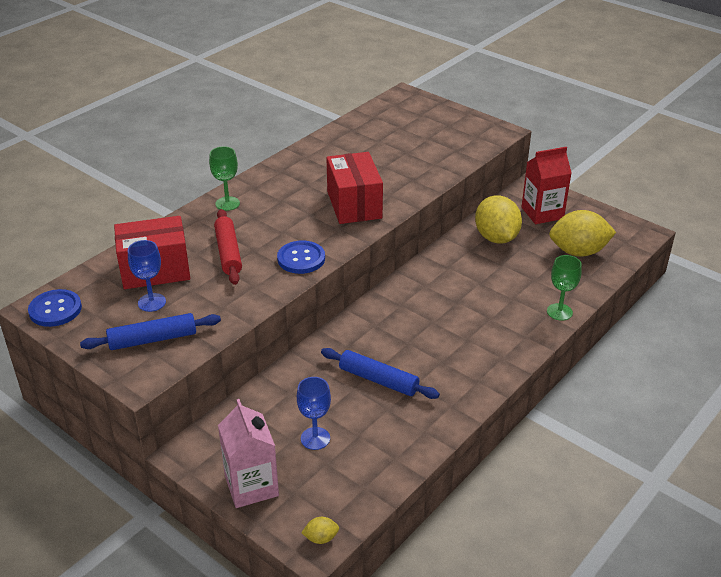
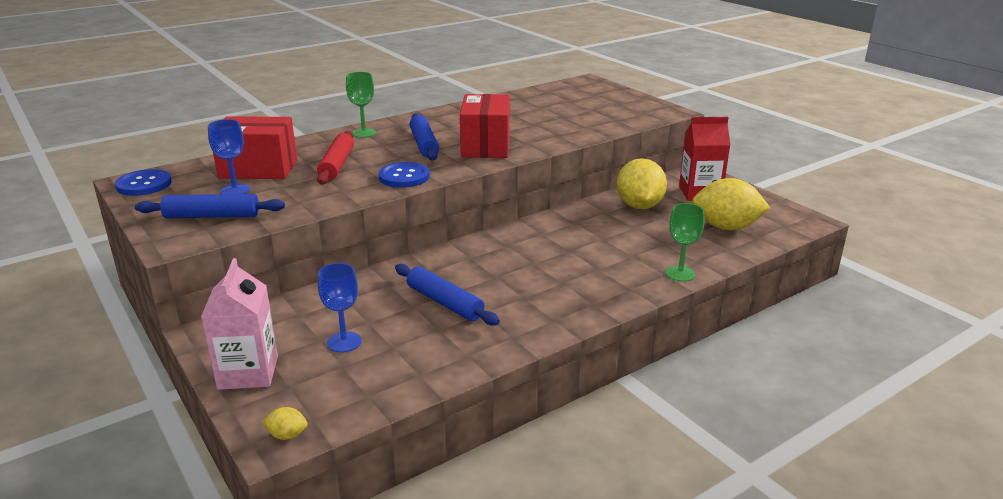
camera: 15 degrees right, 10 degrees down
(295, 211) = (424, 144): none -> blue rolling pin

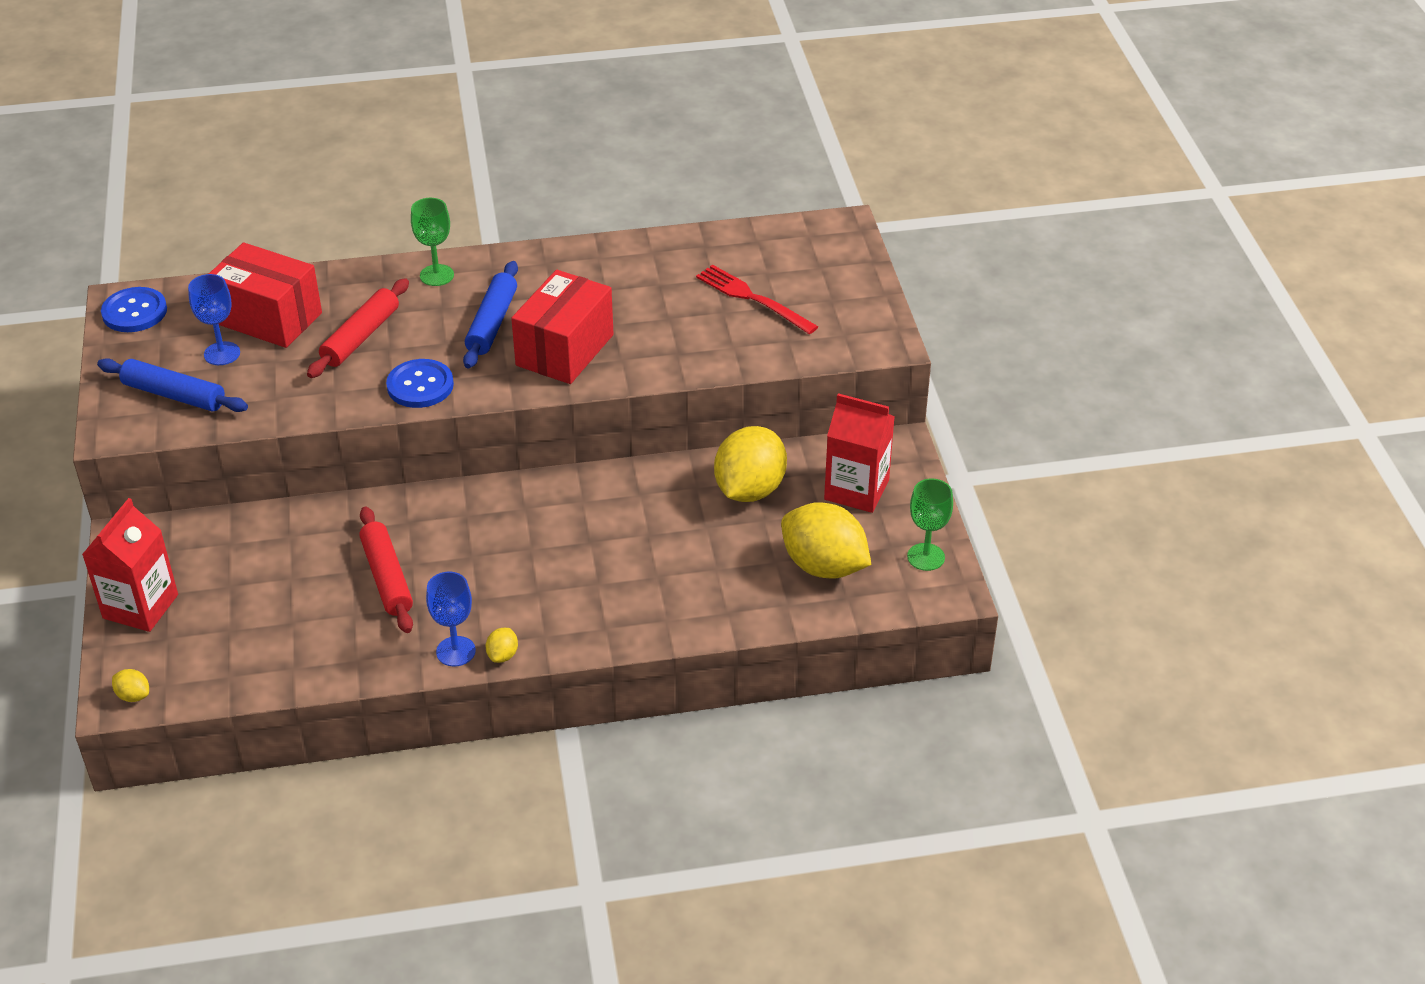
camera: 25 degrees right, 15 degrees up
(248, 372) = (140, 606): pink carton -> red carton
(344, 342) = (250, 598): blue goblet -> blue goblet (456, 651)
(444, 302) = (387, 577): blue rolling pin -> red rolling pin
(574, 110) = (752, 298): none -> red fork
(576, 322) = (503, 655): none -> yellow lemon
(680, 273) = (686, 624): green goblet -> green goblet (926, 557)

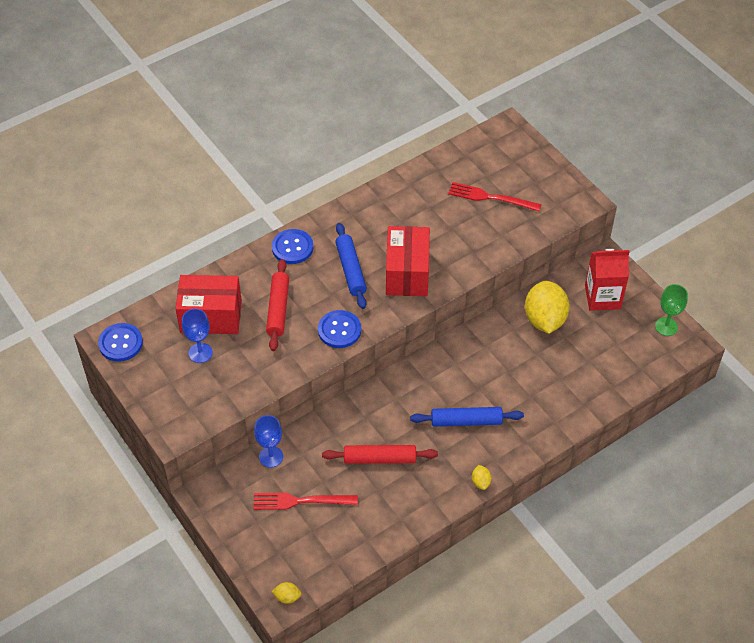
camera: 25 degrees left, 10 degrees up
(140, 606) = (247, 537): red carton -> none
(174, 395) = (193, 394): blue rolling pin -> blue rolling pin (466, 421)
(243, 590) = (300, 501): none -> red fork
(387, 577) = (380, 459): red rolling pin -> red rolling pin turned 45 degrees counterclockwise
(436, 275) = (292, 247): green goblet -> blue button
(456, 651) = (453, 490): blue goblet -> blue goblet (271, 456)
(824, 566) = (616, 354): yellow lemon -> none

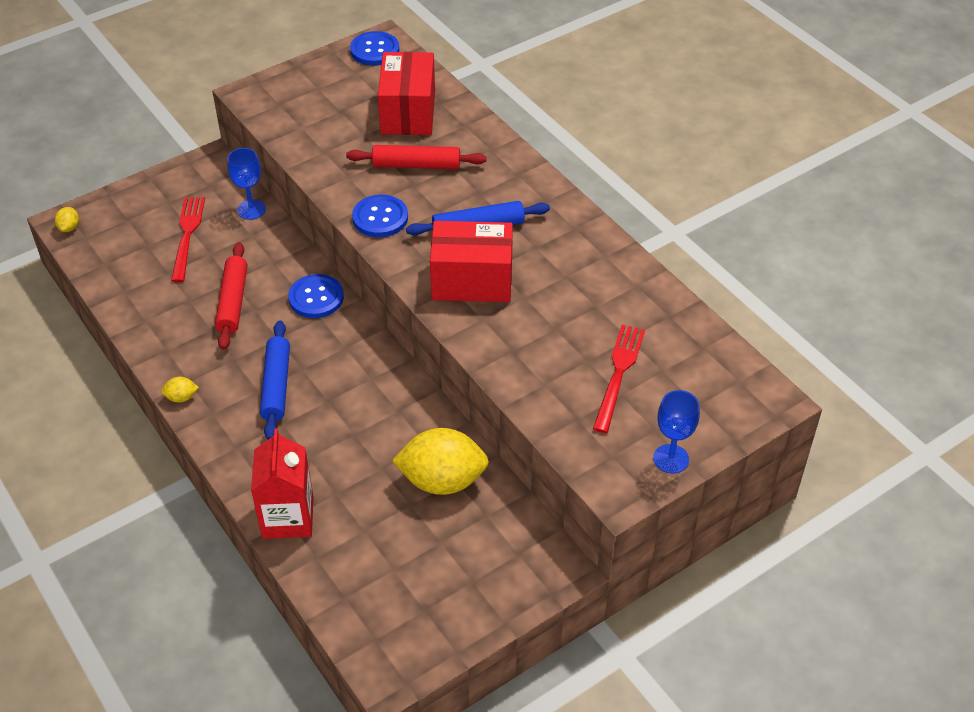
camera: 90 degrees right, 5 degrees down
(200, 353) = (356, 107): blue goblet -> blue goblet (671, 459)
(292, 247) = (515, 174): blue button -> blue button (316, 298)
(602, 297) = (484, 557): red carton -> red carton (288, 517)
(666, 326) = (424, 641): green goblet -> none

